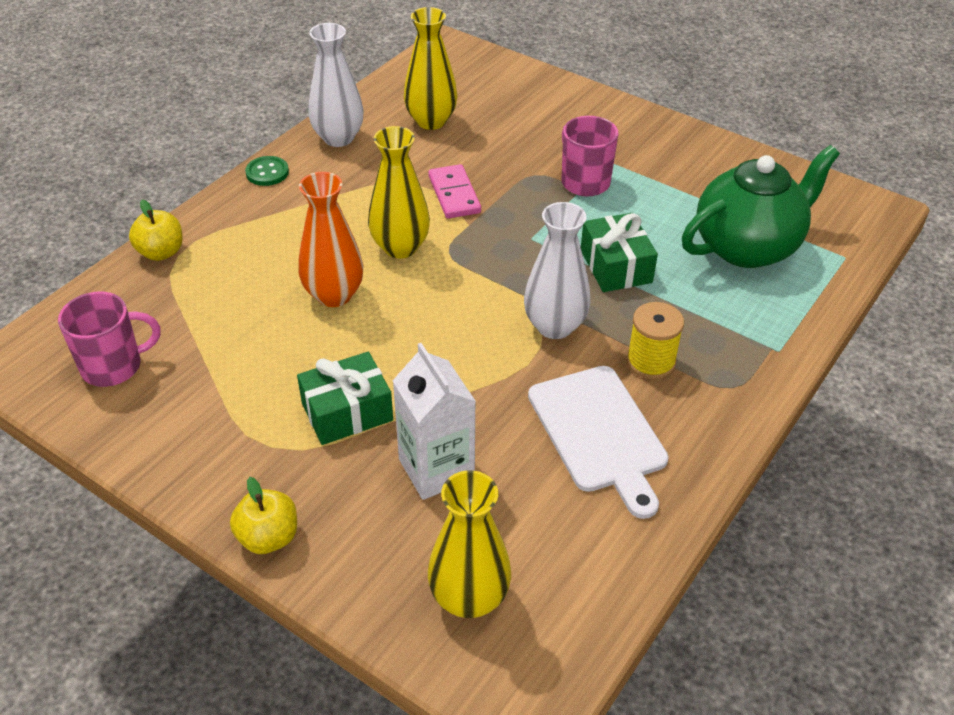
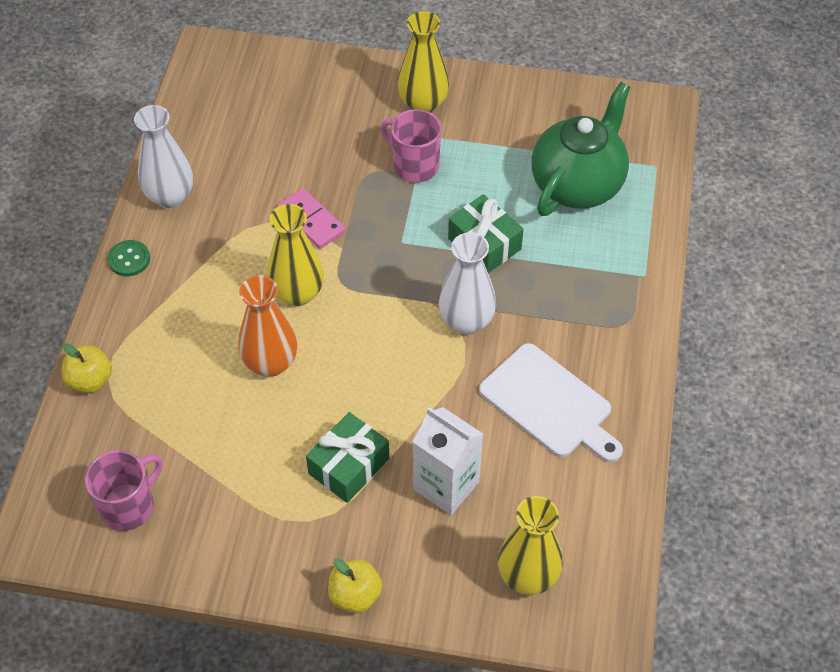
camera: 25 degrees left, 10 degrees up
(431, 121) = (243, 146): yellow vase -> yellow vase (423, 104)
(650, 362) = (556, 325): yellow spool -> none

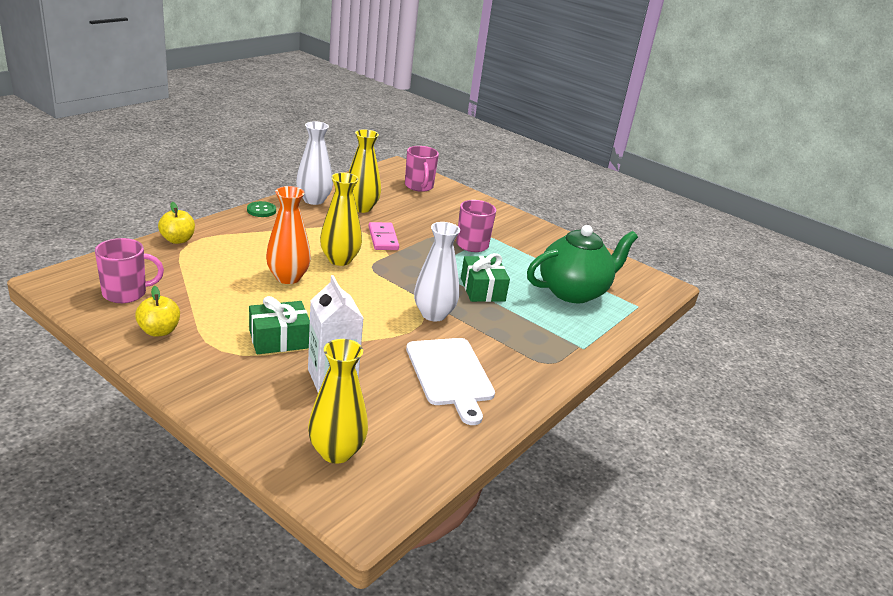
camera: 25 degrees right, 25 degrees down
(267, 82) = (419, 186): none -> pink mug
(355, 595) = (204, 399): yellow apple -> yellow apple (159, 331)
(423, 104) = (503, 226): yellow vase -> yellow vase (361, 208)

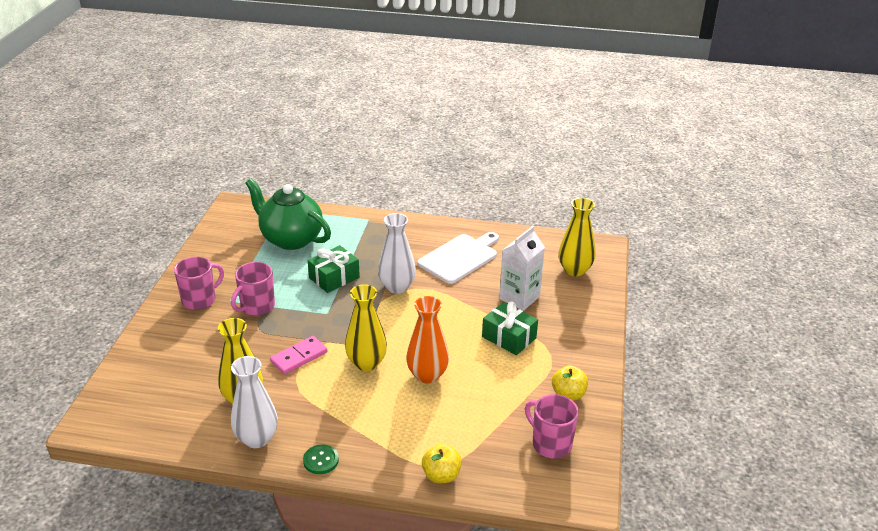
camera: 115 degrees left, 5 degrees up
(419, 186) = (142, 384): pink mug -> pink mug (200, 300)

